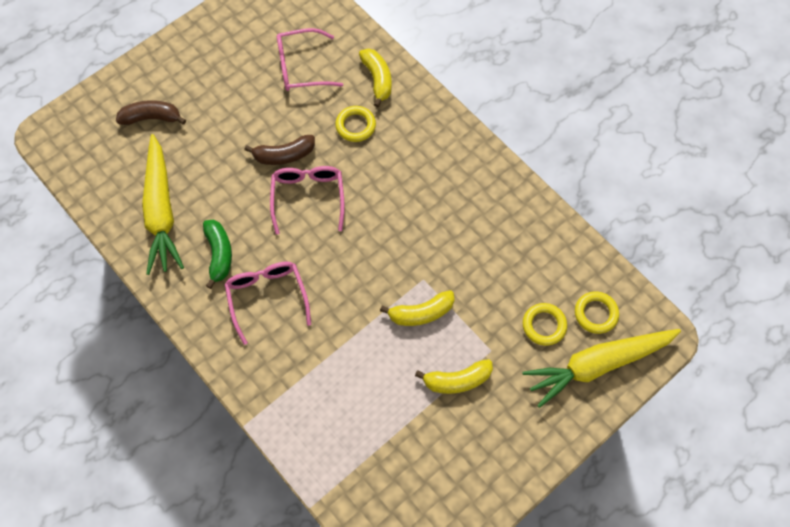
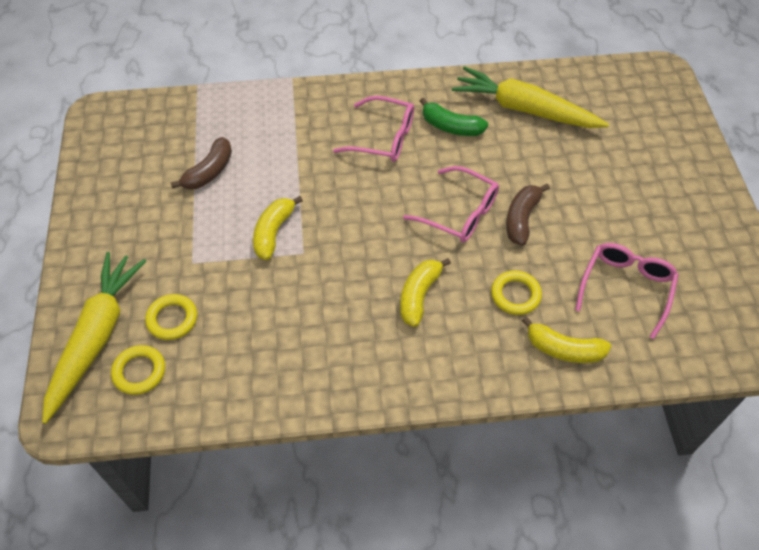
camera: 125 degrees right, 10 degrees down
(151, 118) = (635, 143): brown banana -> brown banana (209, 172)
(457, 380) = (192, 222): yellow banana -> yellow banana (419, 295)

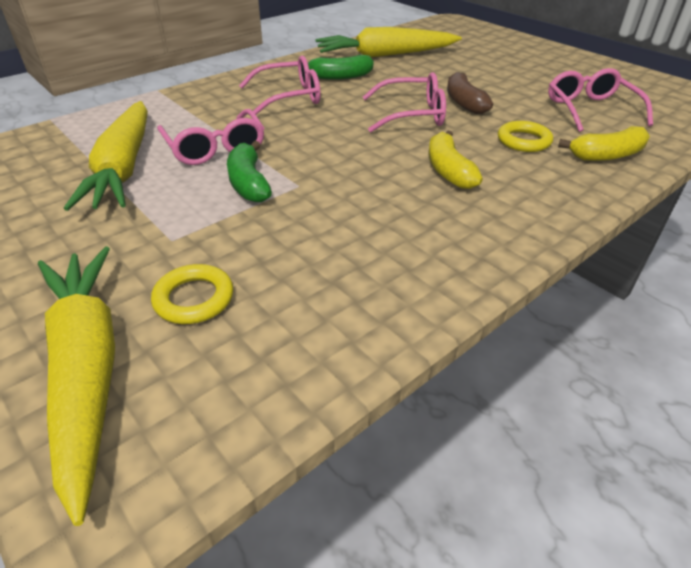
camera: 35 degrees left, 15 degrees down
(139, 372) = (195, 374): yellow ring -> none
(209, 172) = (124, 167): brown banana -> yellow carrot
(273, 232) = (248, 183): yellow banana -> green banana
(280, 179) = (215, 148): none -> pink glasses

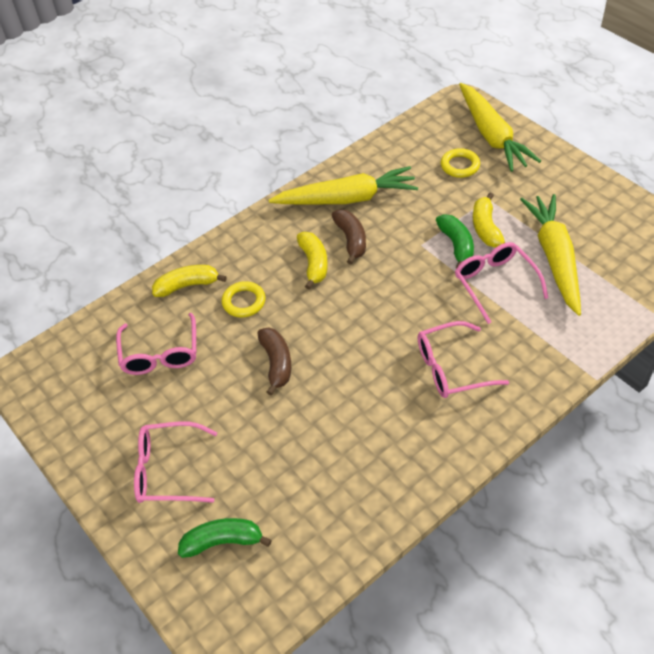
camera: 175 degrees left, 10 degrees up
(197, 201) = (485, 228): none -> yellow banana
(340, 77) = (402, 416): green banana -> green banana (223, 541)
(385, 55) = (347, 482): yellow carrot -> yellow carrot (347, 199)
(400, 193) = (351, 240): none -> brown banana
(412, 115) = (331, 339): pink glasses -> pink glasses (168, 470)

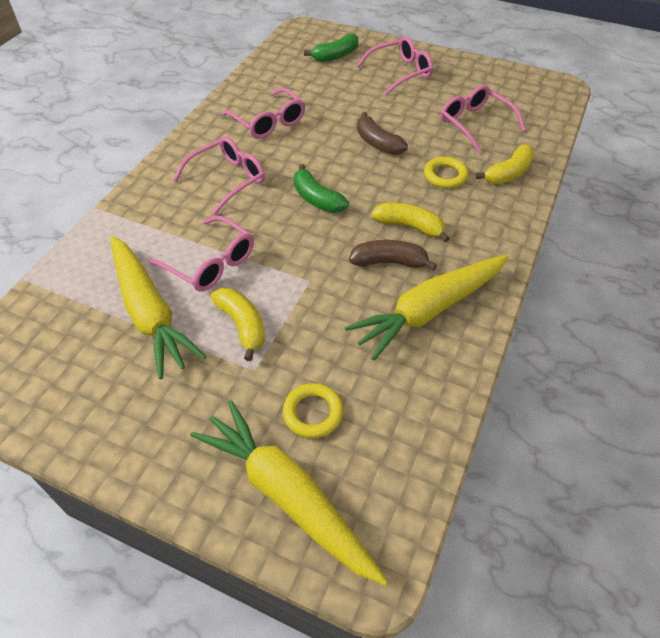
camera: 150 degrees right, 0 degrees up
(314, 263) = (409, 226): yellow banana -> yellow banana turned 150 degrees clockwise
(351, 240) = (389, 262): brown banana -> brown banana turned 135 degrees clockwise
(375, 438) = (268, 122): none -> pink glasses
(456, 245) = (269, 292): green banana -> green banana (317, 199)

